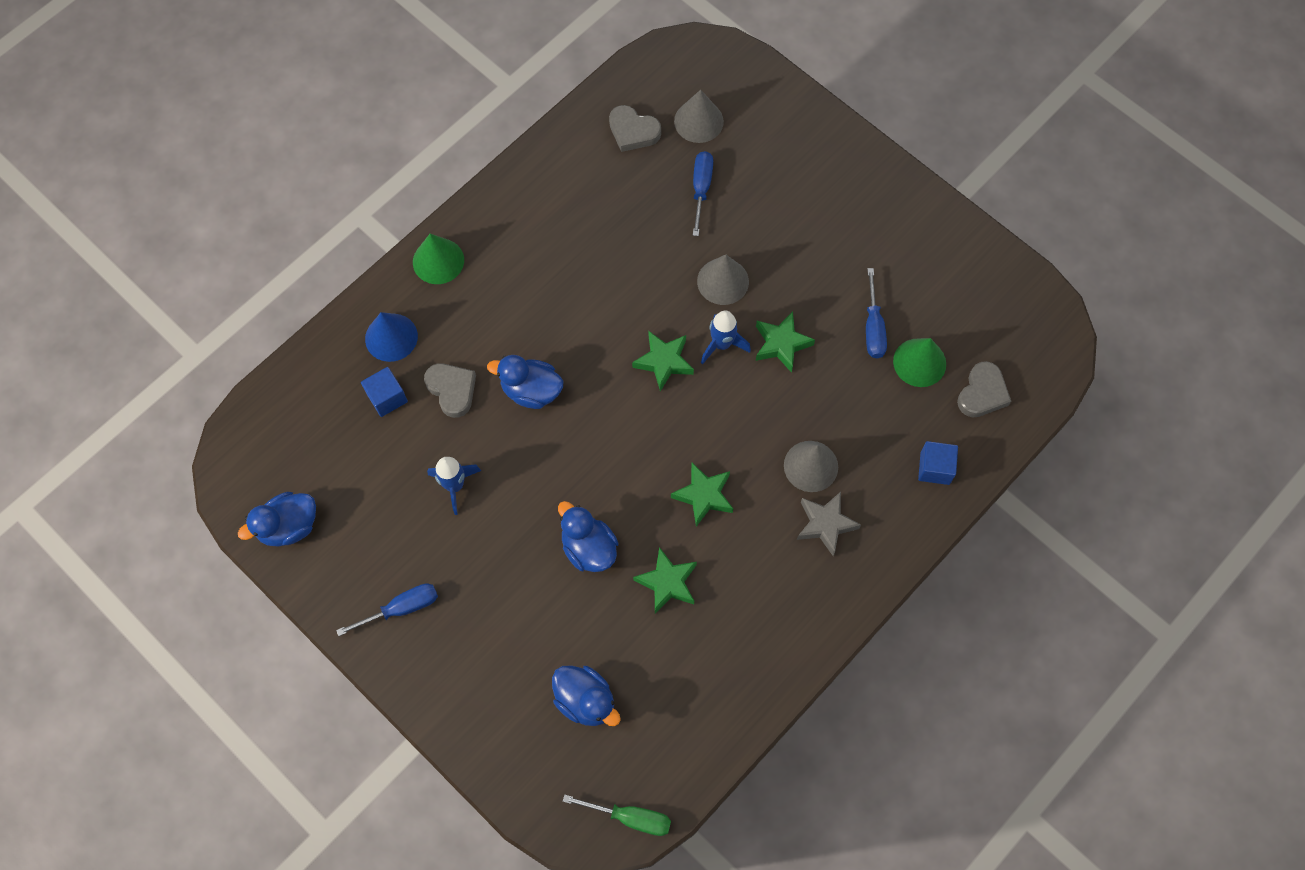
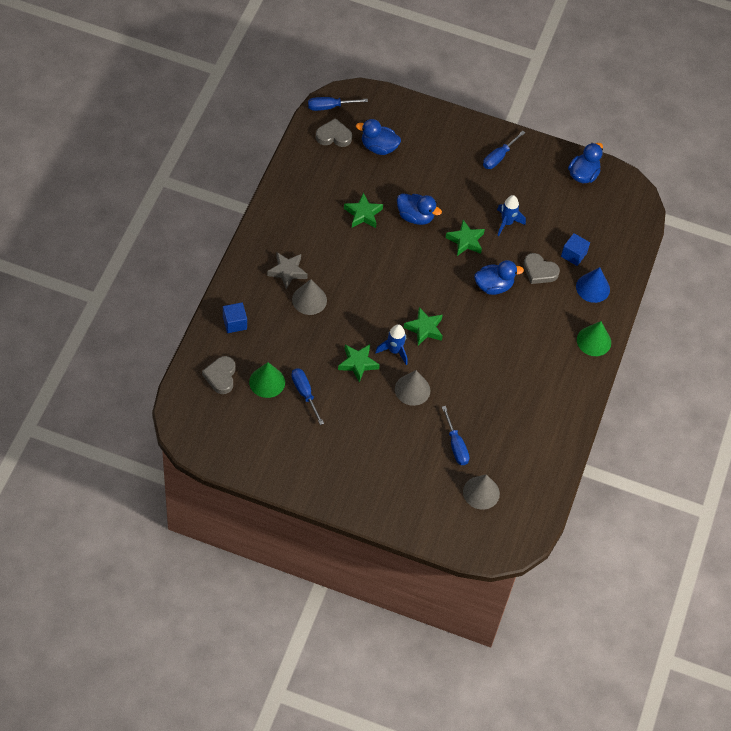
camera: 150 degrees right, 10 degrees down
(631, 817) = (329, 107): green screwdriver -> blue screwdriver
(633, 131) = (521, 469): grey heart -> grey heart (333, 136)
(704, 495) = (364, 264): green star -> green star (465, 241)

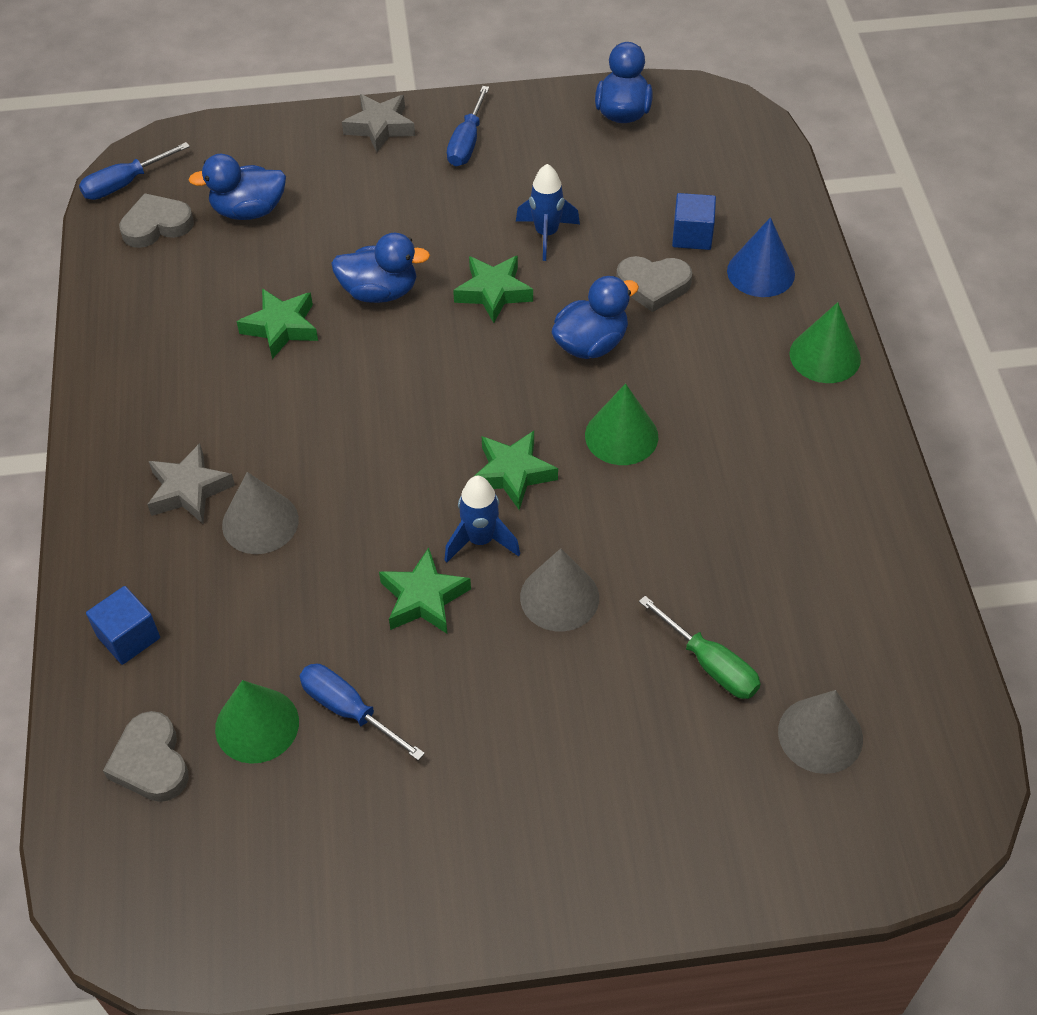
camera: 20 degrees left, 5 degrees down
(456, 446) = (711, 665): blue screwdriver -> green screwdriver
(462, 130) = (380, 127): none -> grey star
(480, 334) = (621, 436): none -> green cone

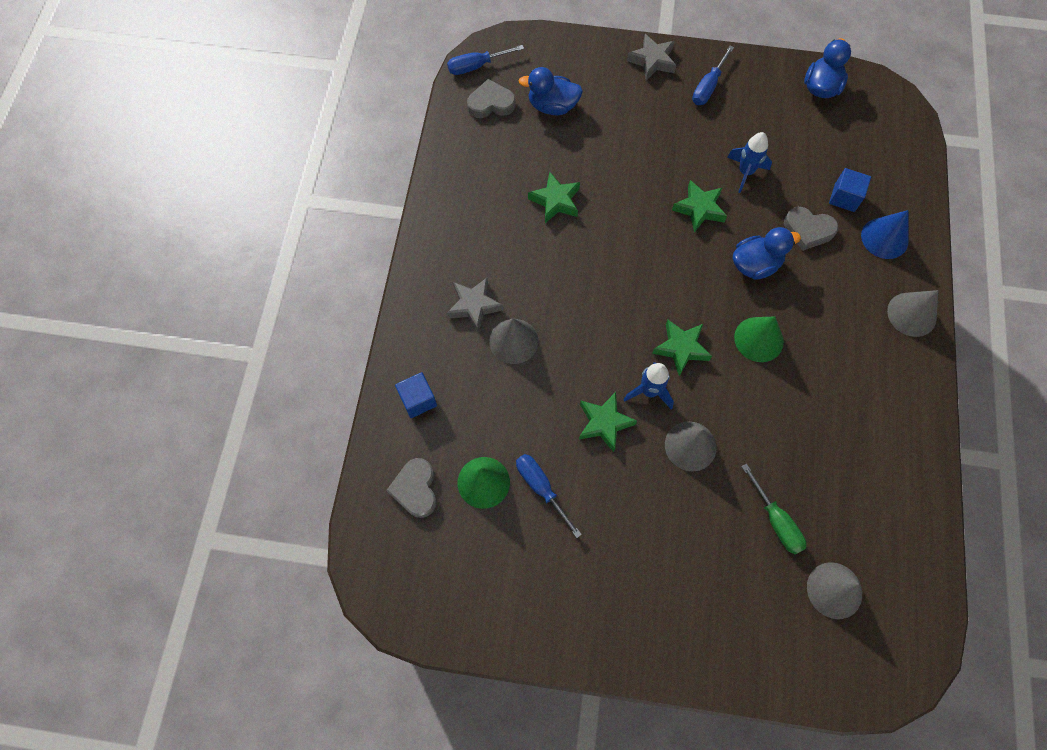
camera: 15 degrees right, 15 degrees up
(380, 292) = (625, 190): blue duck -> none
(825, 356) = (911, 314): green cone -> grey cone

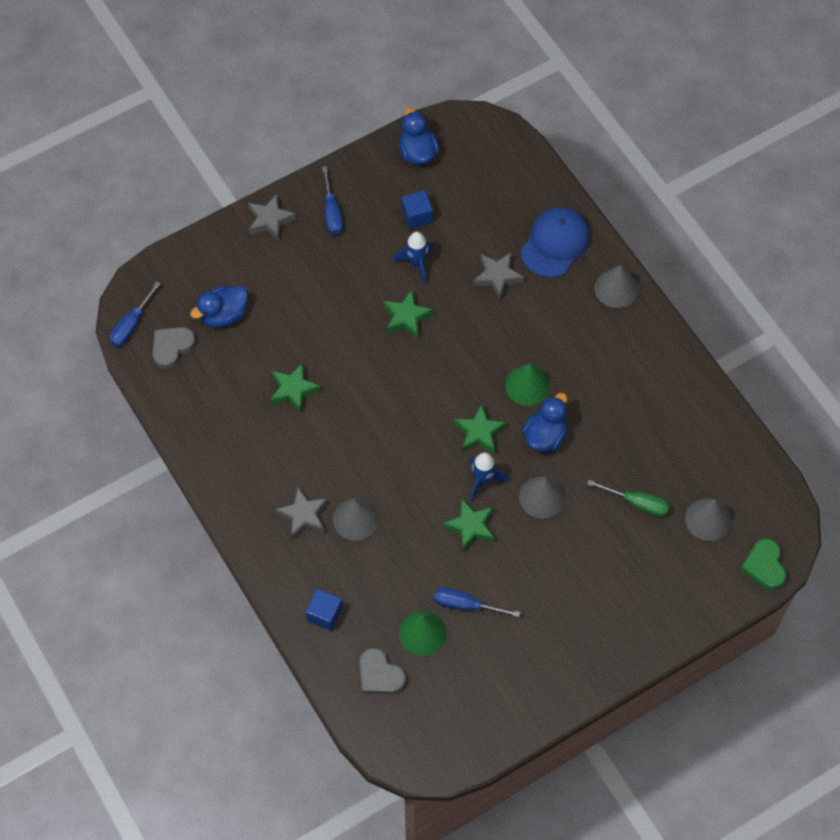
camera: 40 degrees left, 5 degrees down
(755, 265) = (481, 331): blue duck -> blue duck (545, 435)
(808, 230) = (497, 277): grey heart -> grey star
(844, 197) = (503, 232): blue cube -> blue cube (417, 216)
(856, 683) = (764, 566): none -> green heart
(884, 238) = (555, 243): blue cone -> blue cap

